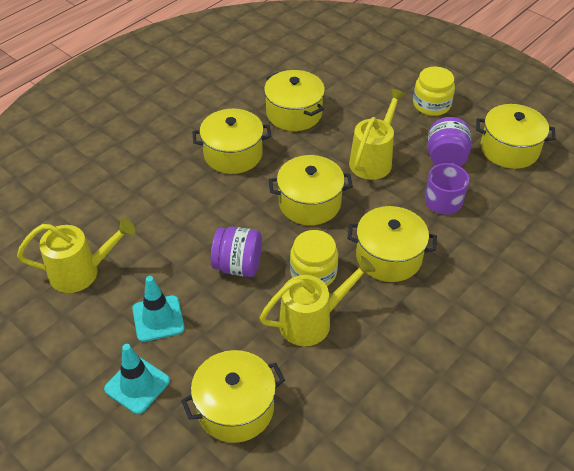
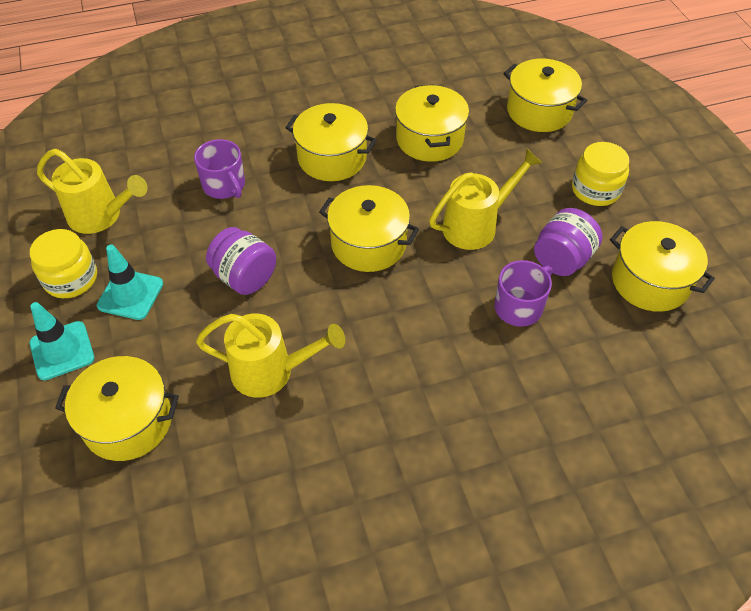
camera: 30 degrees right, 5 degrees up
(166, 207) = (224, 185): none -> purple mug
(313, 272) = (313, 320): yellow jar -> yellow jar (71, 278)
(388, 257) = (406, 341): yellow pot -> yellow pot (539, 111)

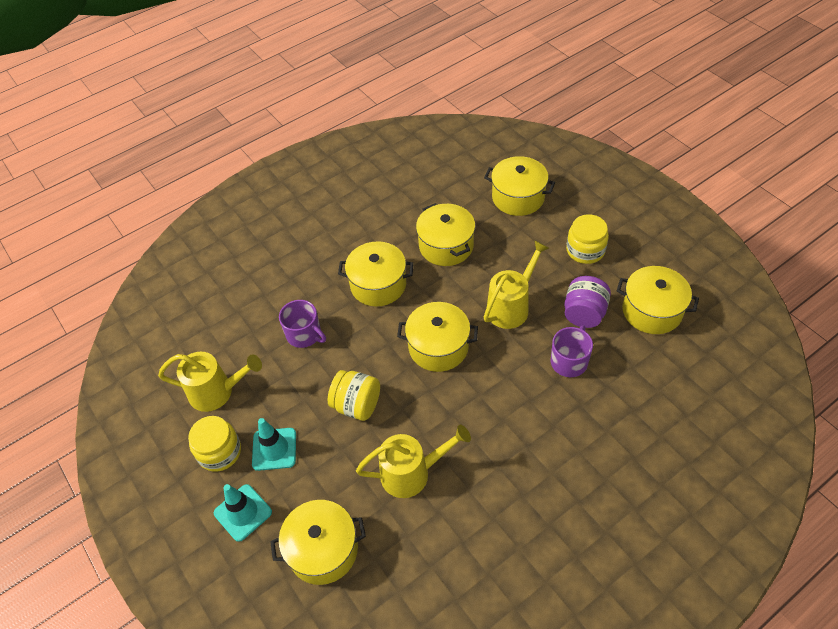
camera: 15 degrees left, 0 degrees up
(245, 277) = (357, 405): purple jar -> yellow jar

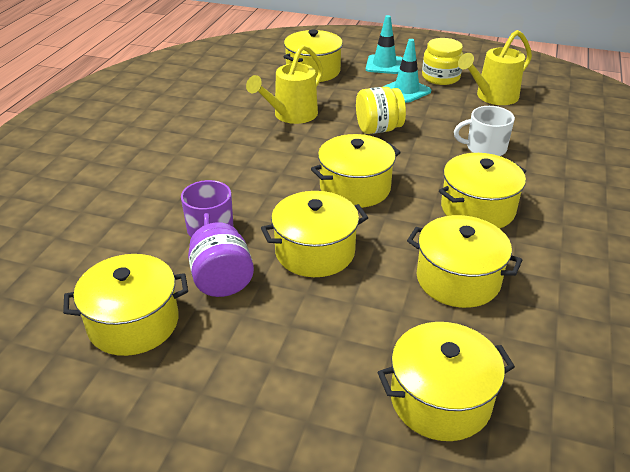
camera: 140 degrees right, 15 degrees down
(304, 334) = (485, 148): purple mug -> white mug
(511, 306) = (315, 252): yellow watering can -> yellow pot
(585, 250) = (272, 363): yellow jar -> none

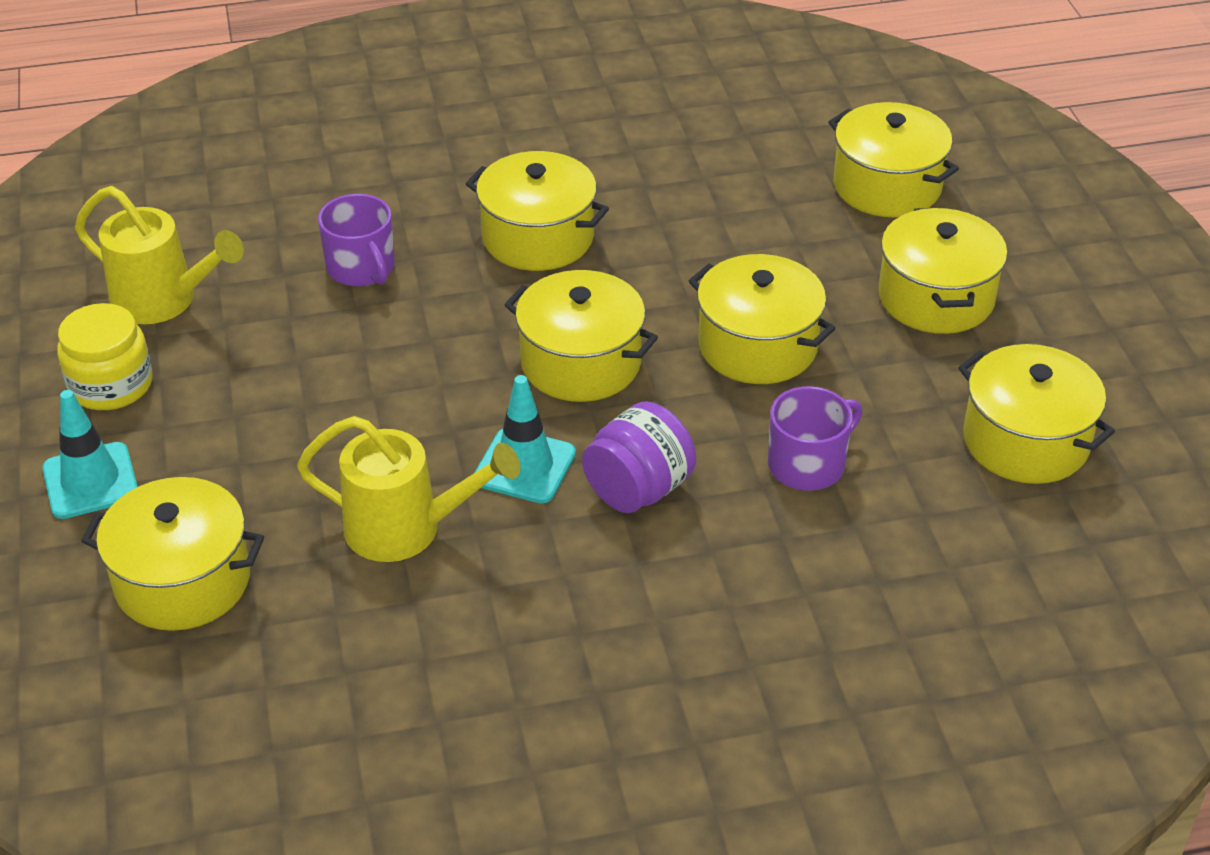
camera: 120 degrees left, 5 degrees up
(222, 281) = (888, 402): purple jar -> purple jar (638, 489)
(378, 129) = (380, 398): yellow jar -> none
(406, 90) = (200, 412): turquoise traffic cone -> turquoise traffic cone (524, 466)
(458, 279) = (700, 218): yellow pot -> yellow pot (936, 297)
(485, 148) = (361, 268): white mug -> purple mug

